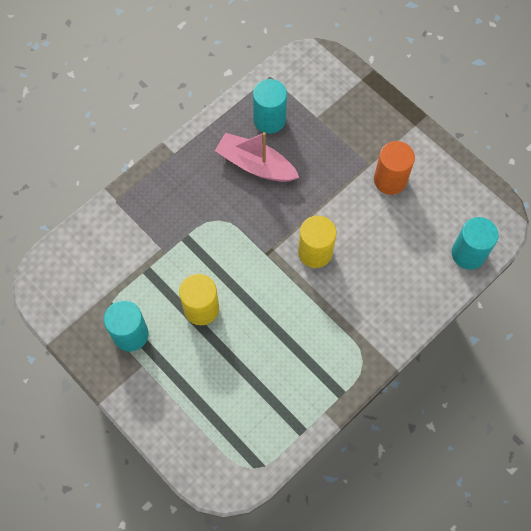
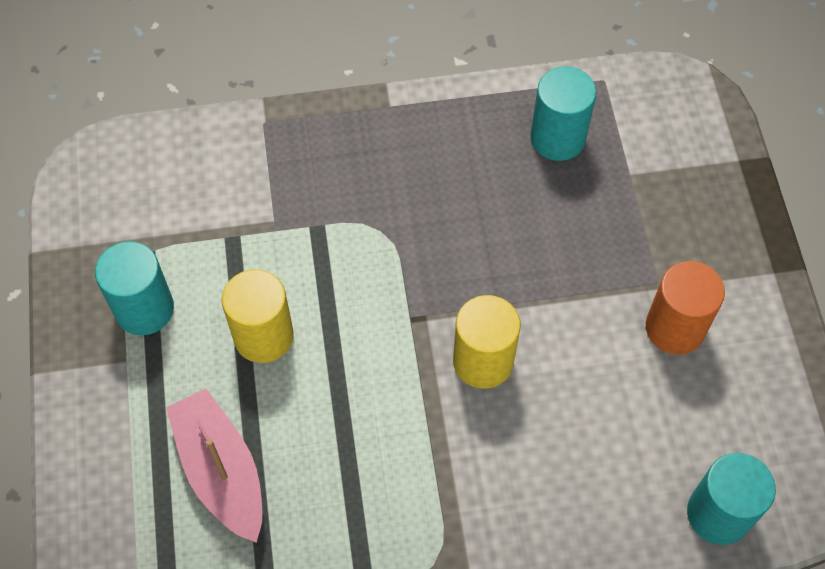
camera: 35 degrees right, 5 degrees down
(255, 165) = (490, 188): pink boat -> pink boat (221, 471)

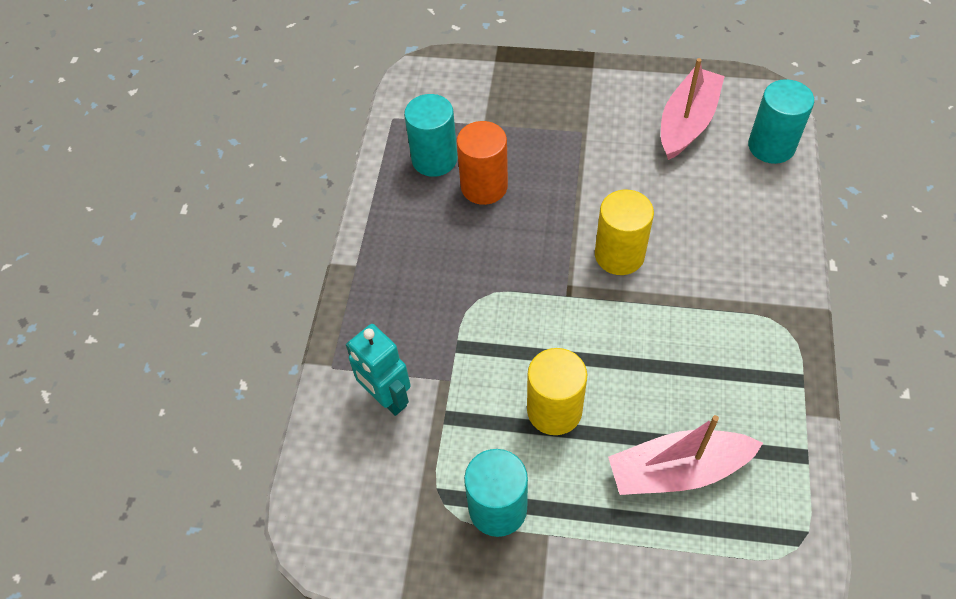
camera: 70 degrees left, 5 degrees down
(240, 180) = (387, 398): none -> turquoise robot
(675, 328) = (622, 132): orange cylinder -> orange cylinder (484, 186)
(720, 402) = (687, 122): none -> pink boat

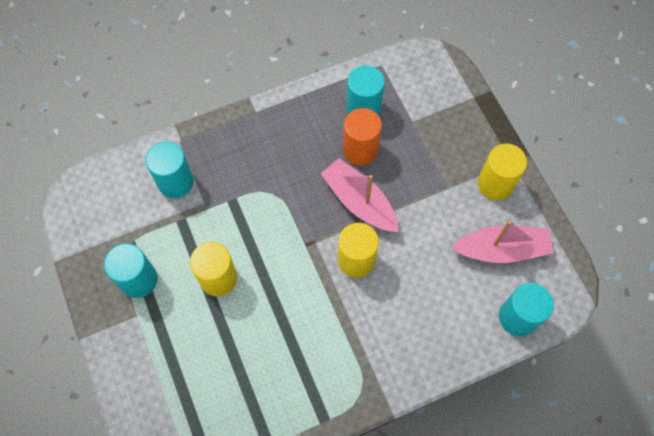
camera: 55 degrees right, 10 degrees up
(387, 398) = (175, 182): turquoise robot -> turquoise cylinder
(608, 92) = (495, 184): none -> yellow cylinder
(677, 470) = (216, 370): pink boat -> pink boat (359, 202)

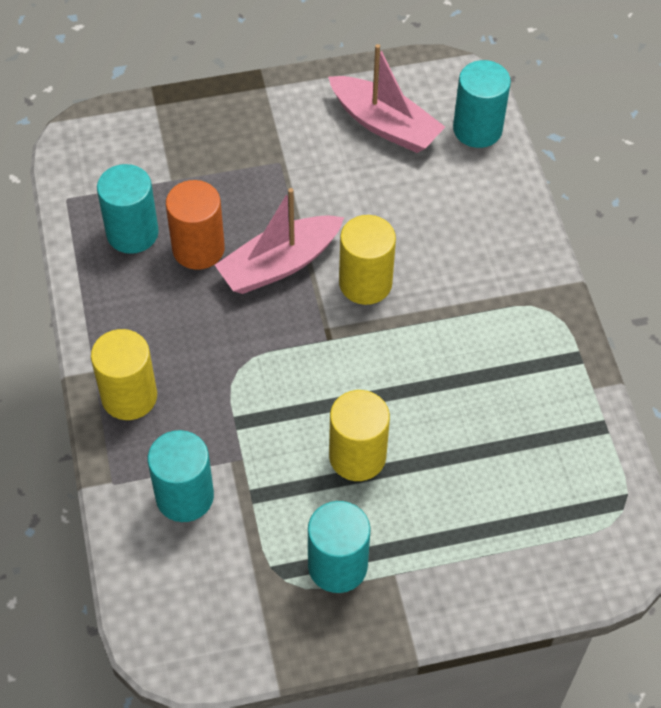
camera: 80 degrees left, 10 degrees down
(495, 184) = (292, 111): yellow cylinder -> yellow cylinder (129, 396)
(501, 249) = (385, 125): pink boat -> pink boat turned 120 degrees clockwise

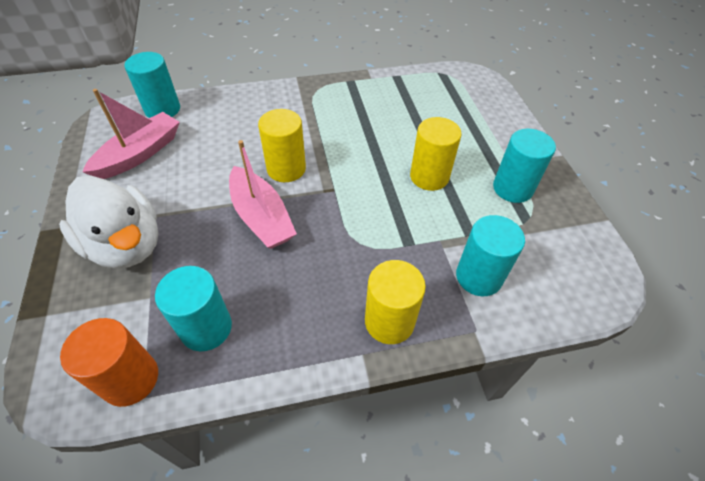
camera: 90 degrees left, 5 degrees down
(198, 249) = (235, 273): orange cylinder -> orange cylinder (130, 379)
(239, 145) = (126, 245): none -> white duck

